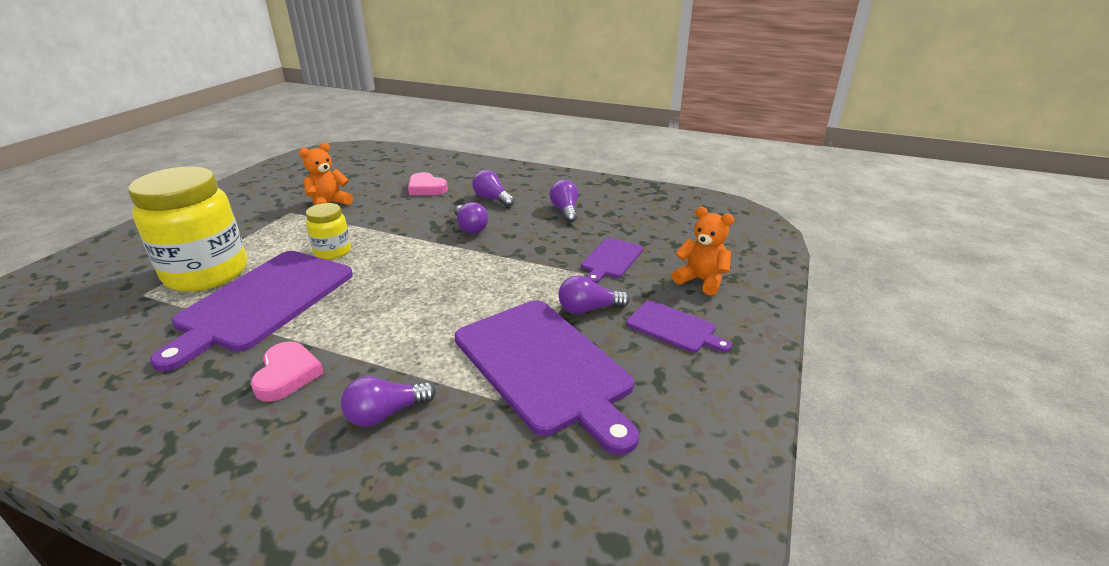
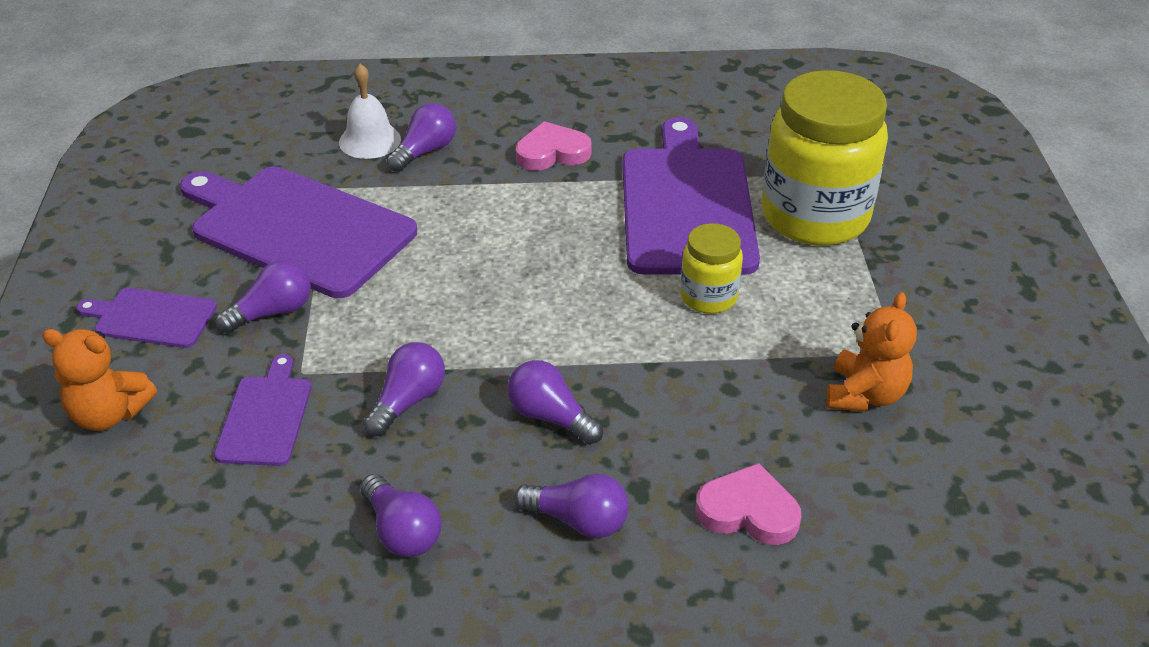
camera: 155 degrees right, 10 degrees up
(287, 375) = (552, 152): pink heart -> pink heart turned 105 degrees clockwise
(424, 447) = (370, 140): none -> white bell
(533, 248) = (408, 401): none -> purple light bulb

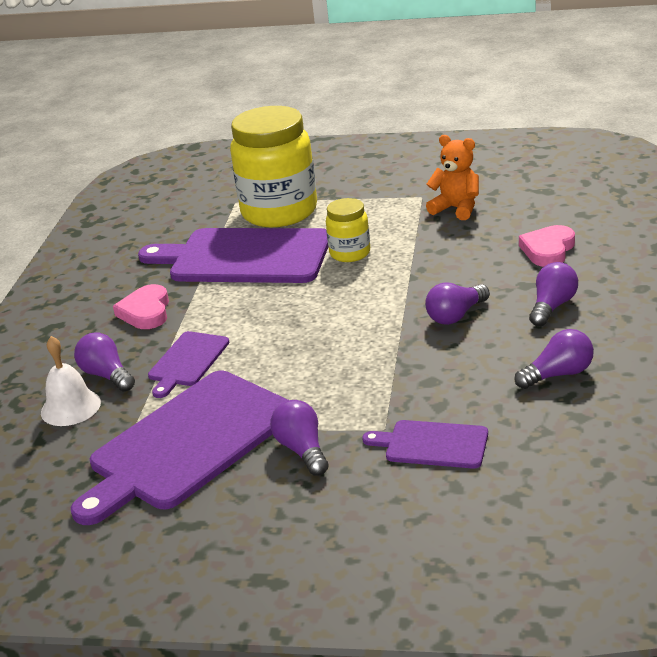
camera: 75 degrees left, 10 degrees down
(109, 414) = (412, 536): orange teddy bear -> none
(151, 318) = (286, 524): purple cutting board -> purple cutting board (187, 361)
(408, 401) = (428, 375): purple light bulb -> none

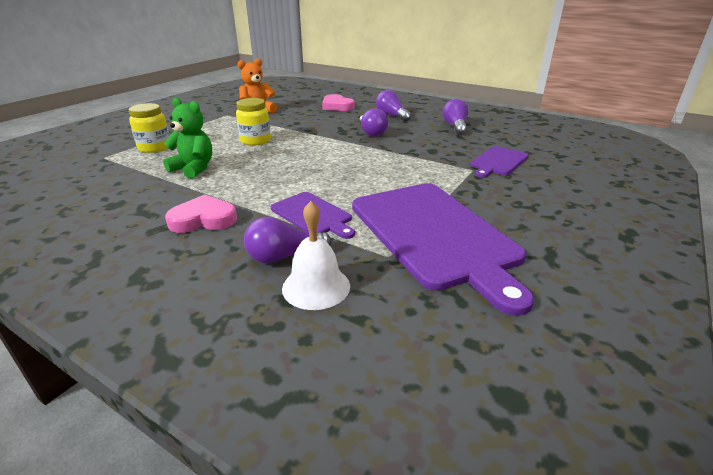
camera: 70 degrees left, 0 degrees up
(146, 312) = (203, 219): pink heart -> pink heart turned 150 degrees clockwise
(244, 257) = (193, 169): purple cutting board -> green teddy bear
(279, 212) = (155, 148): yellow jar -> yellow jar, size x0.49
(302, 450) = (477, 195): purple light bulb -> none

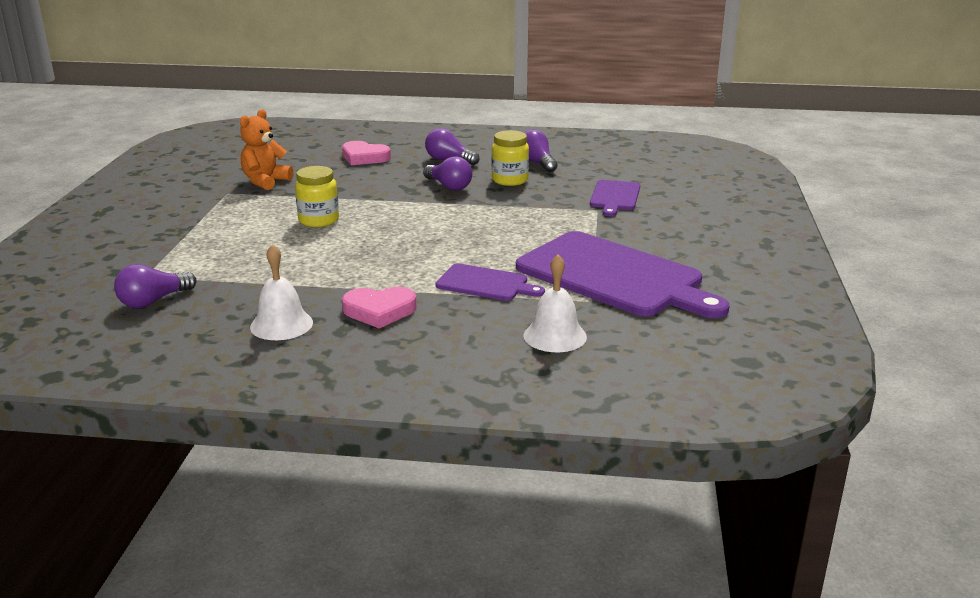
camera: 25 degrees left, 5 degrees down
(123, 213) = (281, 324): none -> white bell
(155, 148) = (197, 252): yellow jar -> yellow jar (510, 180)
(193, 169) = (289, 266): green teddy bear -> none
(203, 219) = (379, 311): pink heart -> pink heart turned 150 degrees counterclockwise
(284, 256) = (500, 322): purple light bulb -> purple light bulb (153, 301)

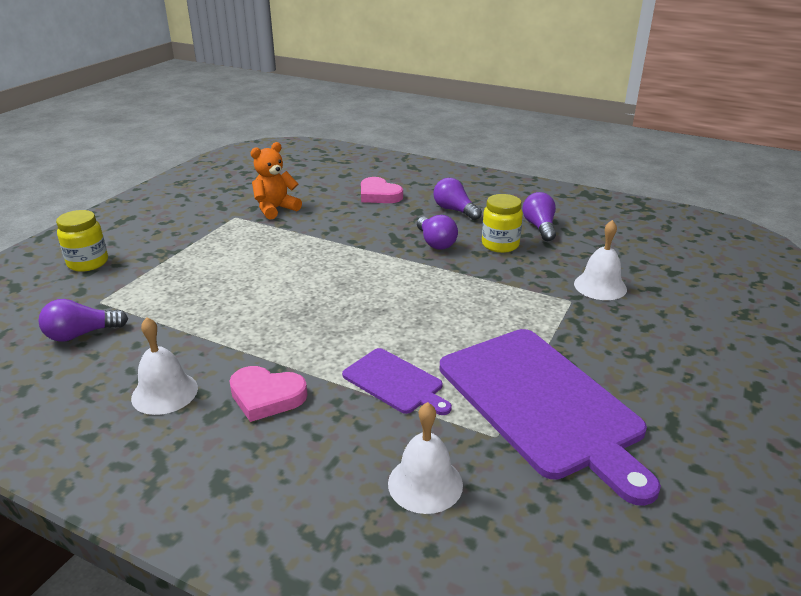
camera: 20 degrees right, 5 degrees up
(318, 220) = (289, 263): yellow jar -> yellow jar (88, 263)
(614, 197) = (600, 286): purple cutting board -> white bell

